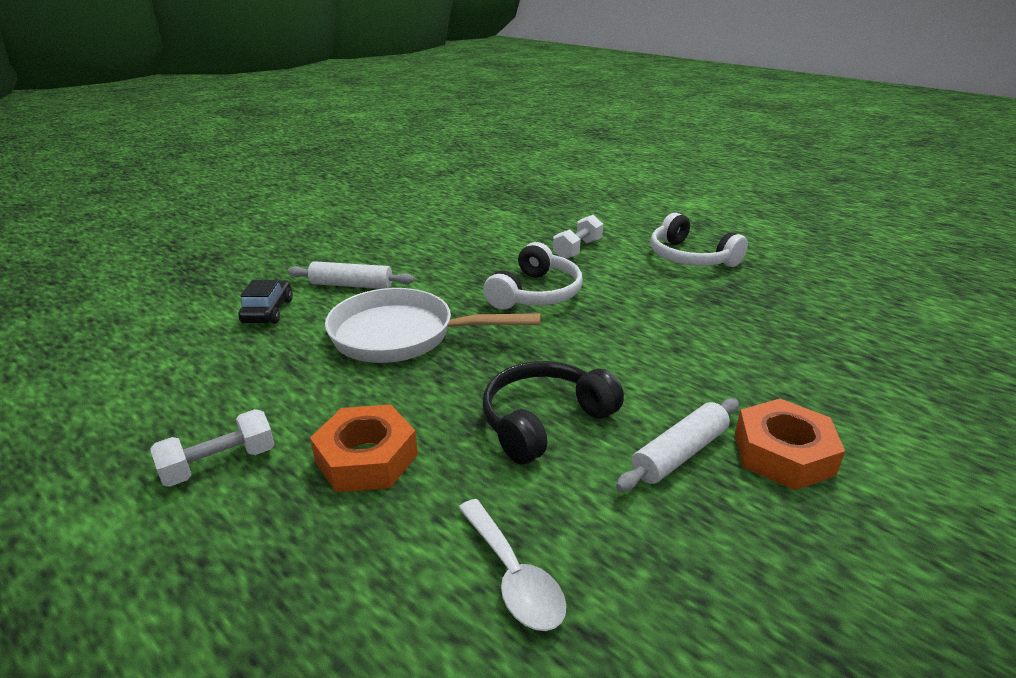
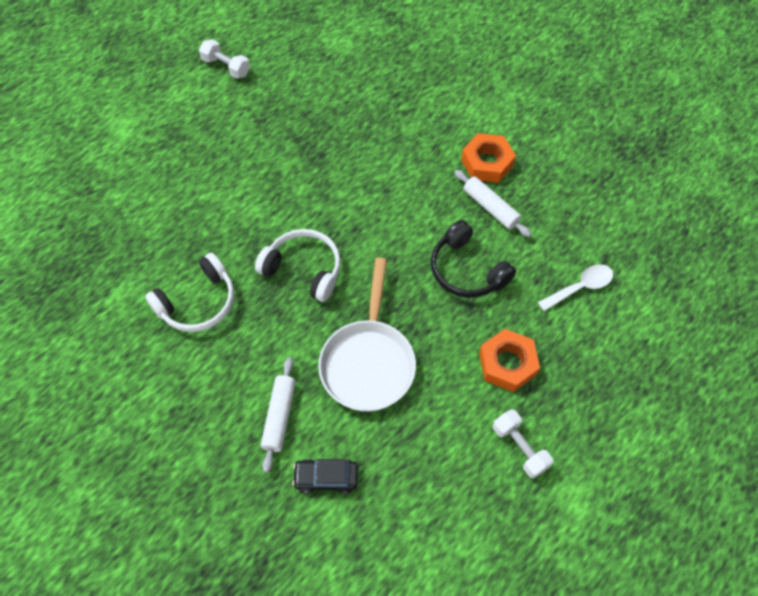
camera: 90 degrees left, 30 degrees up
(577, 249) = (221, 234): white dumbbell -> white dumbbell (226, 67)
(690, 257) = (246, 155): white headphones -> white headphones (198, 302)

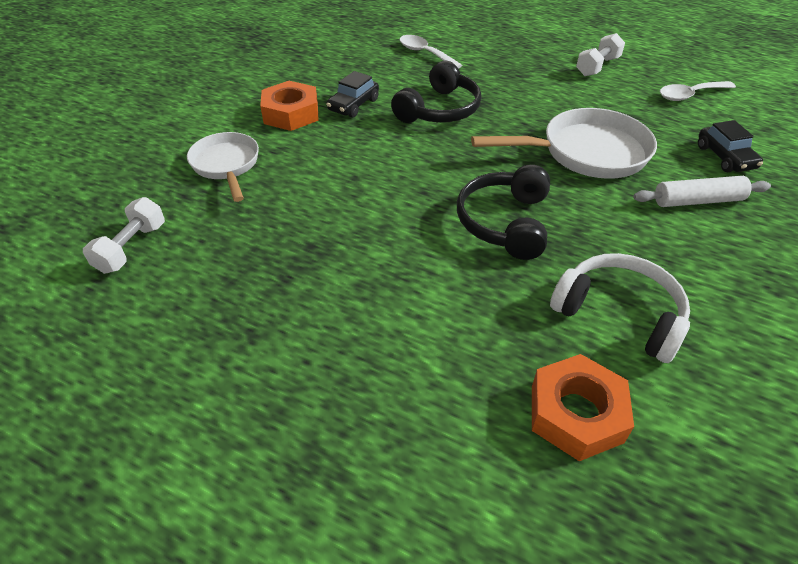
camera: 105 degrees left, 15 degrees down
(226, 67) = (110, 429): white dumbbell -> white dumbbell (132, 248)
(304, 269) = (504, 222): white headphones -> black headphones
(424, 118) = (226, 165): none -> white pan
(438, 515) = (690, 95): none -> white spoon
(490, 207) = (353, 105): white rolling pin -> black car
(507, 363) = (526, 79): orange nut -> orange nut (576, 414)

